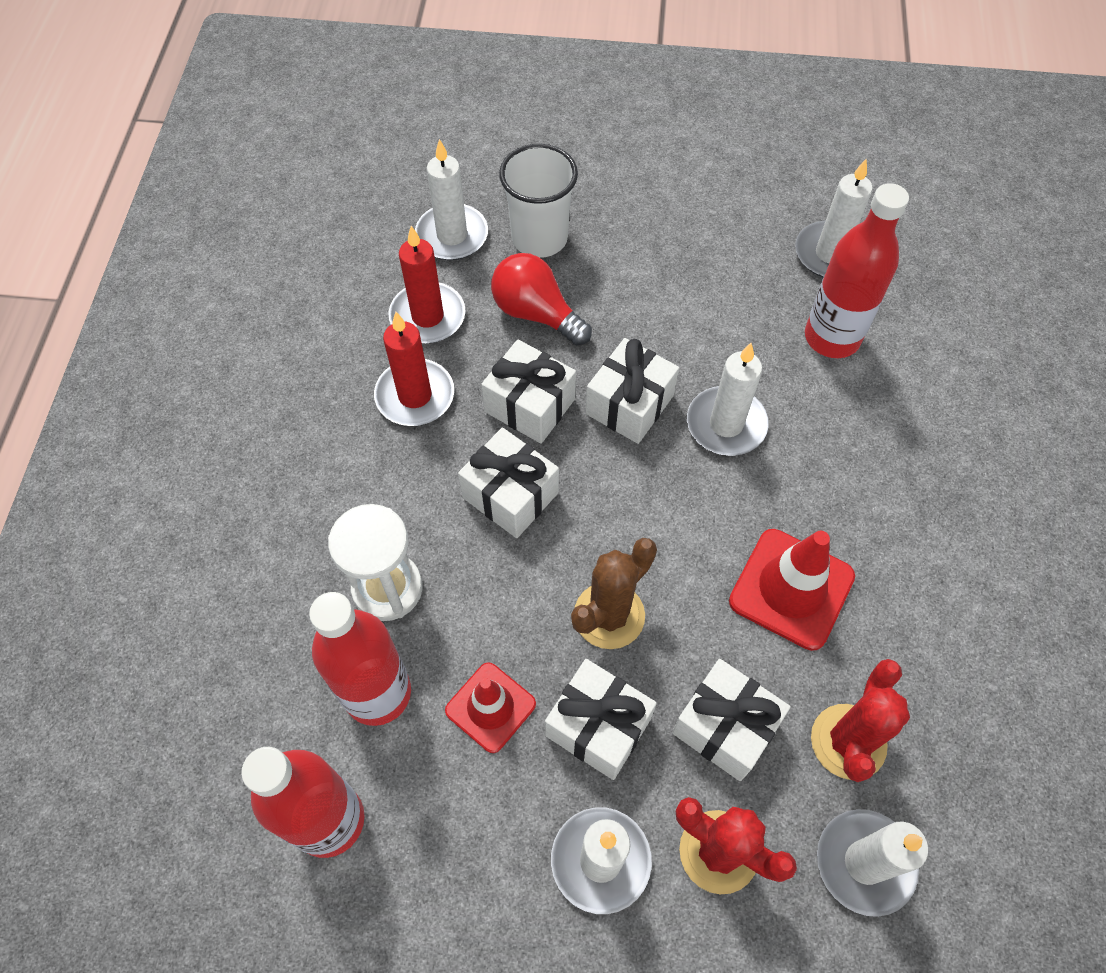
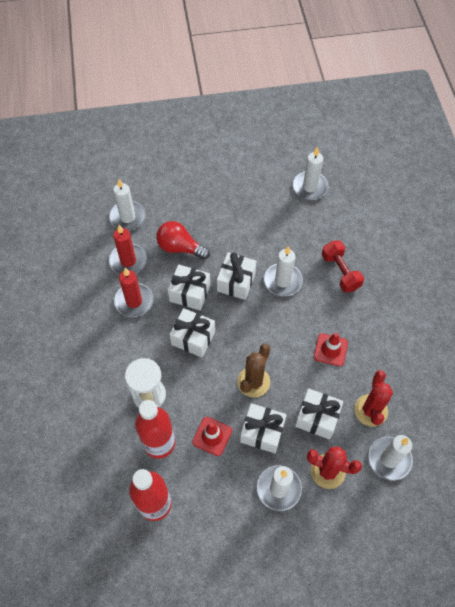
camera: 15 degrees left, 0 degrees up
(539, 238) = (171, 209): white cup -> none
(791, 589) = (330, 350): red traffic cone -> red traffic cone, size x0.65
(832, 337) = (320, 228): red bottle -> none
(852, 433) = (340, 272): none -> red dumbbell

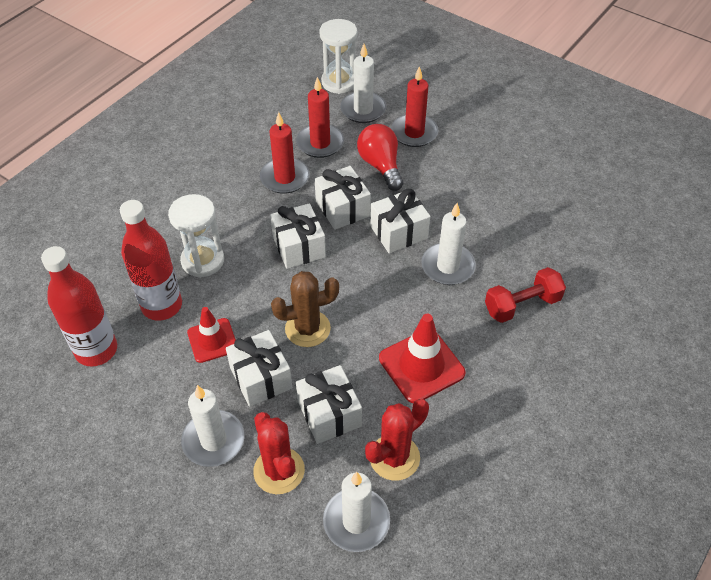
camera: 45 degrees right, 10 degrees down
(91, 209) = (339, 82): none -> white hourglass
(175, 210) = (414, 133): none -> red candle
(310, 187) = (583, 206): white candle -> none
(330, 350) = (421, 365): red traffic cone -> red traffic cone, size x1.53
(340, 272) = (522, 305): red dumbbell -> red dumbbell turned 45 degrees clockwise

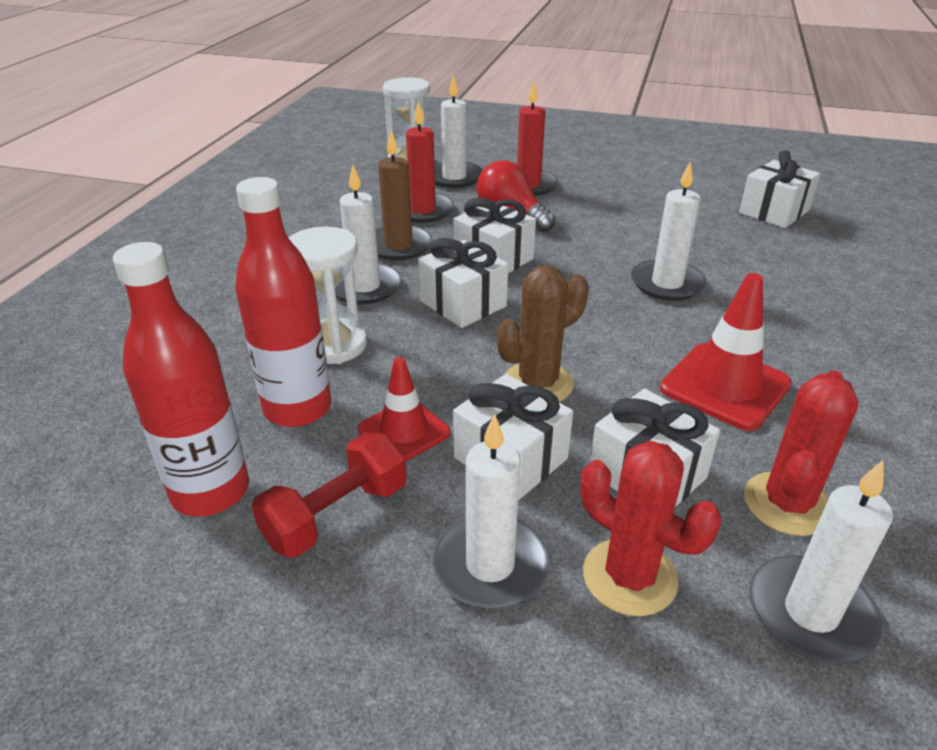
camera: 20 degrees left, 15 degrees down
(244, 213) = (364, 287): none -> white candle
(284, 178) = (398, 246): red candle -> brown candle
(399, 232) = (581, 266): white gift -> white gift (774, 212)
(522, 305) = (786, 299): red dumbbell -> red dumbbell (336, 515)

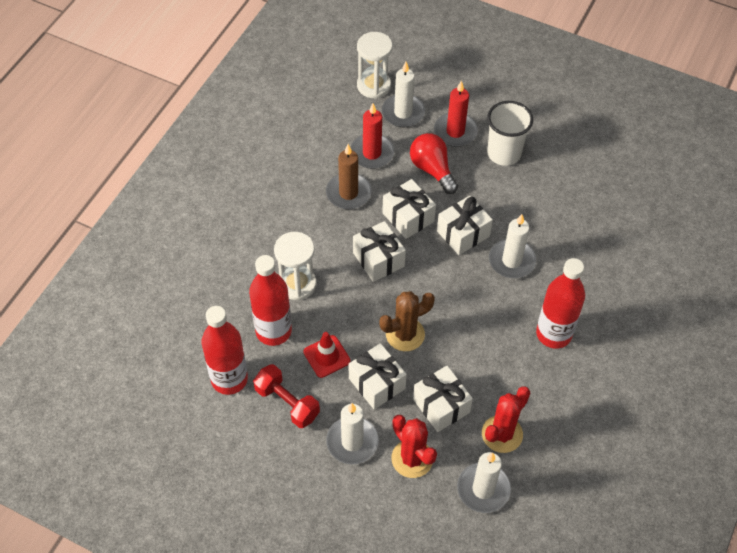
camera: 10 degrees right, 20 degrees up
(336, 515) = (287, 403): red dumbbell -> red dumbbell turned 75 degrees clockwise
(364, 287) = (321, 233): white candle -> none
(600, 195) = (504, 153): none -> white cup
(725, 386) = (507, 354): red traffic cone -> none
(774, 212) = (621, 193): white gift -> white gift (463, 233)
(783, 353) = (553, 334): none -> red bottle

